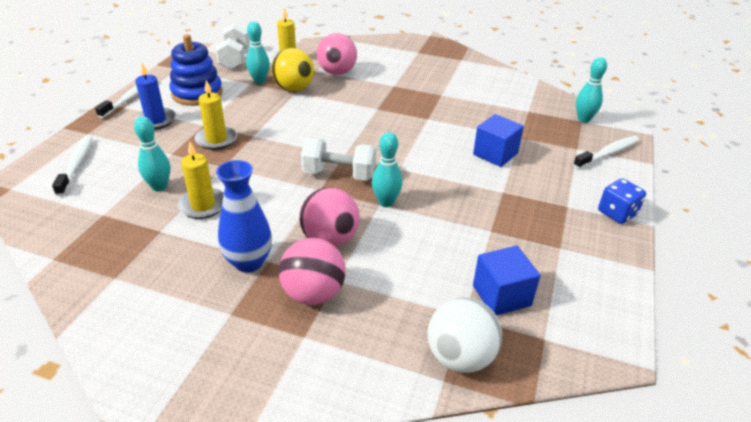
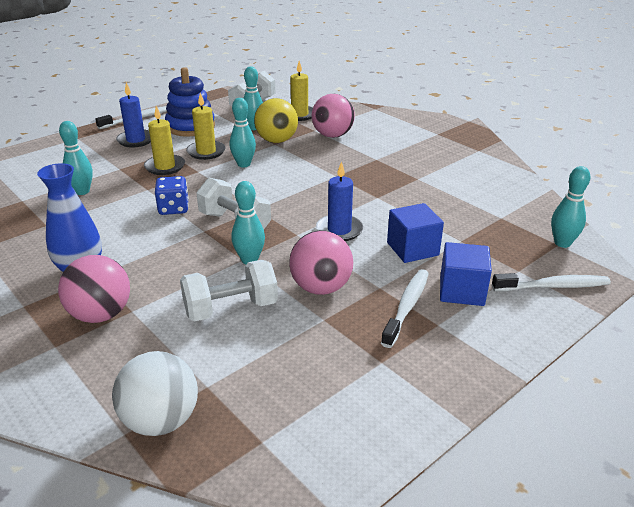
camera: 30 degrees right, 5 degrees down
(76, 165) = (45, 159): white toothbrush -> white toothbrush (407, 306)
(203, 205) = (97, 215): yellow candle -> yellow candle (206, 152)
(288, 118) = (244, 164): none -> turquoise bowling pin
(330, 239) = (165, 275): pink ball -> pink ball (321, 288)
(415, 248) = (231, 308): none -> white dumbbell
(428, 155) = (339, 230): none -> blue candle
(501, 295) = (264, 383): blue cube -> blue cube (461, 291)
(617, 213) = (491, 351): blue dice -> blue dice (173, 208)

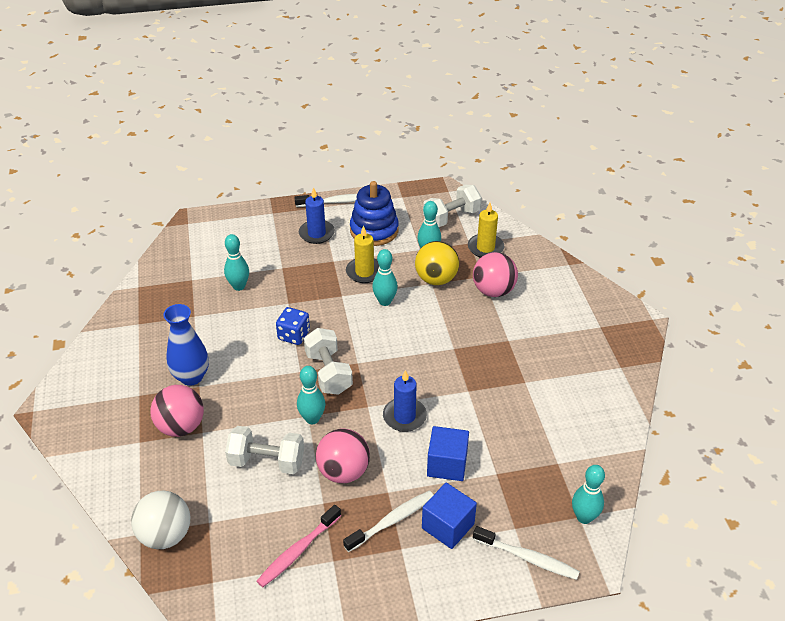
camera: 30 degrees right, 10 degrees up
(165, 167) = (318, 279): yellow candle -> none
(336, 370) = (297, 551): none -> pink toothbrush

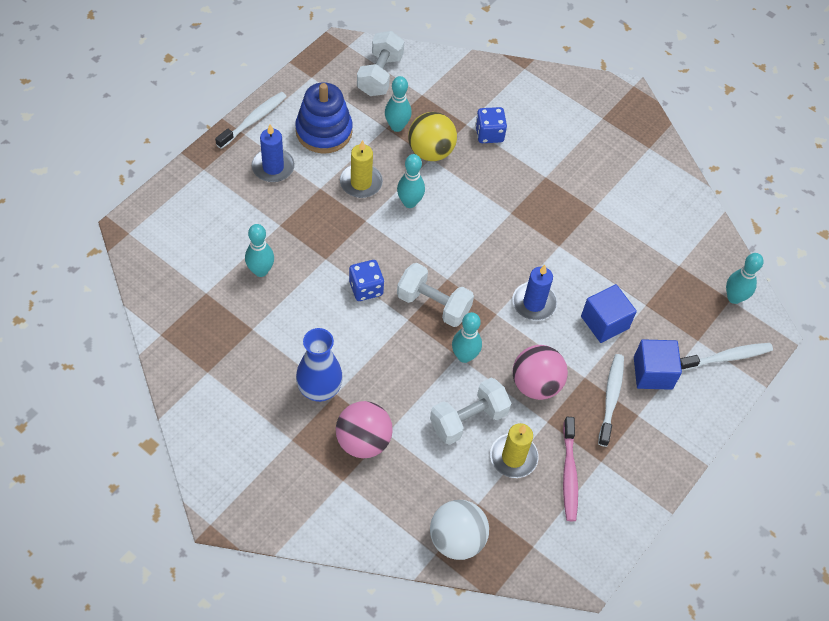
camera: 45 degrees left, 15 degrees up
(485, 248) = (441, 92): yellow candle -> yellow candle (513, 457)
(493, 291) = (489, 134): pink ball -> blue dice

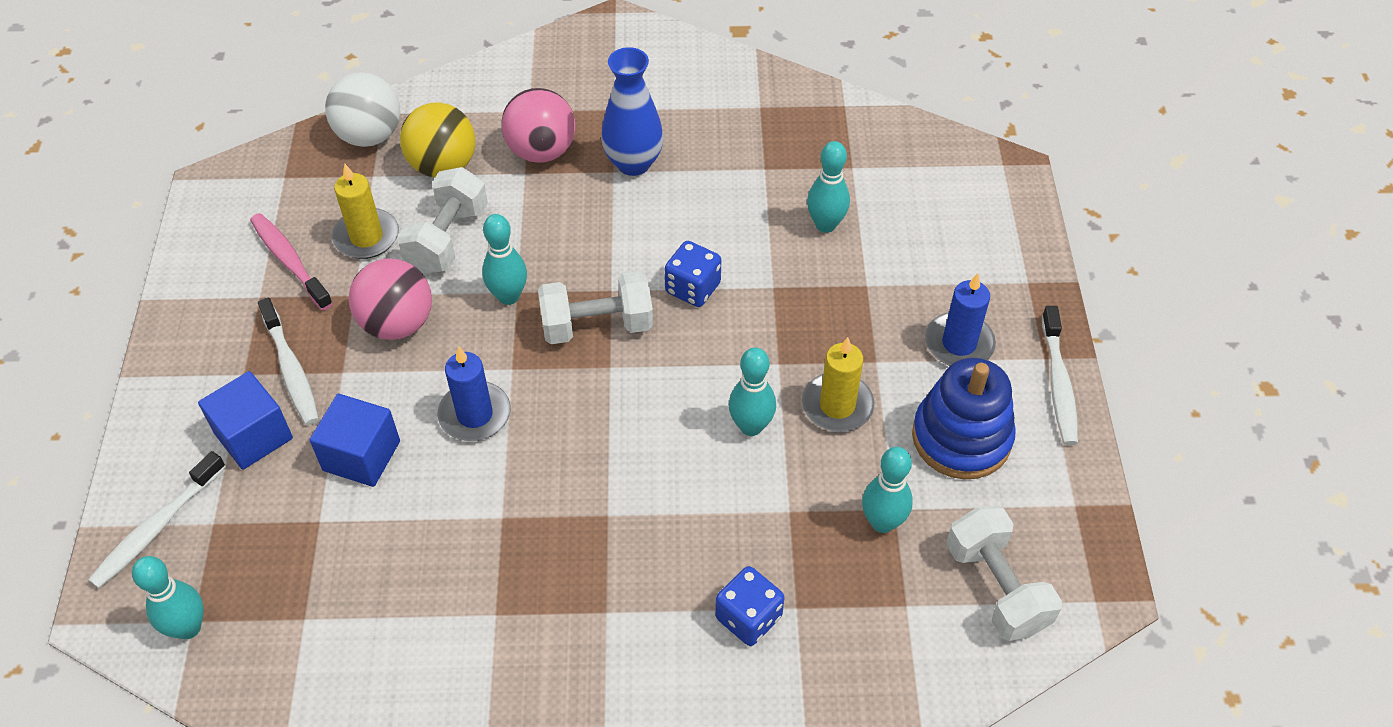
camera: 145 degrees right, 5 degrees down
(430, 151) = (799, 521): yellow ball -> yellow ball (443, 166)

